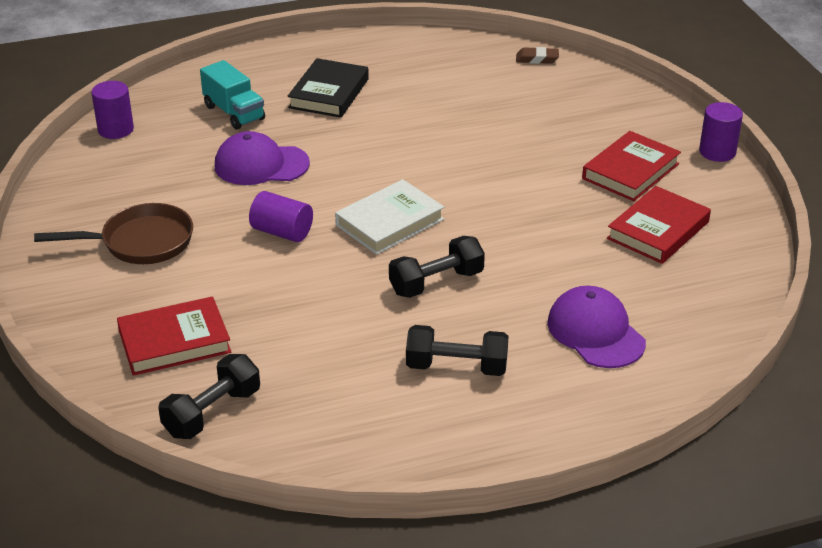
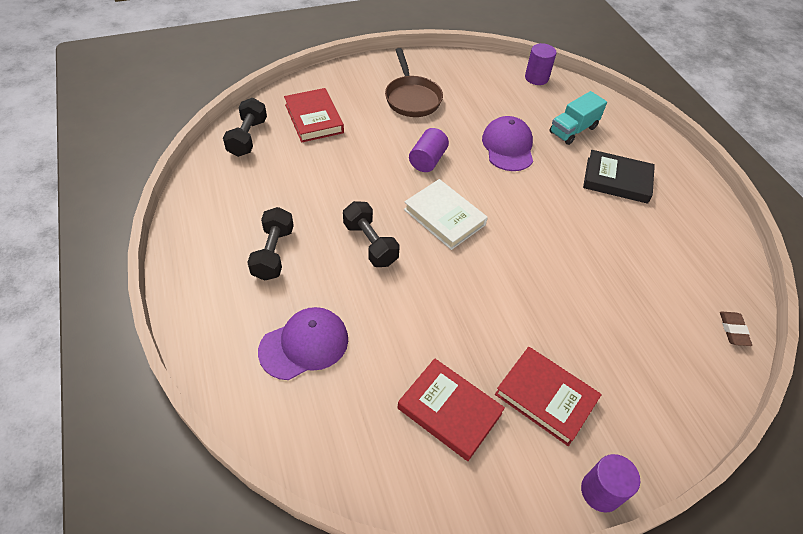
camera: 85 degrees right, 15 degrees up
(212, 412) = (248, 137): black dumbbell -> black dumbbell turned 60 degrees clockwise

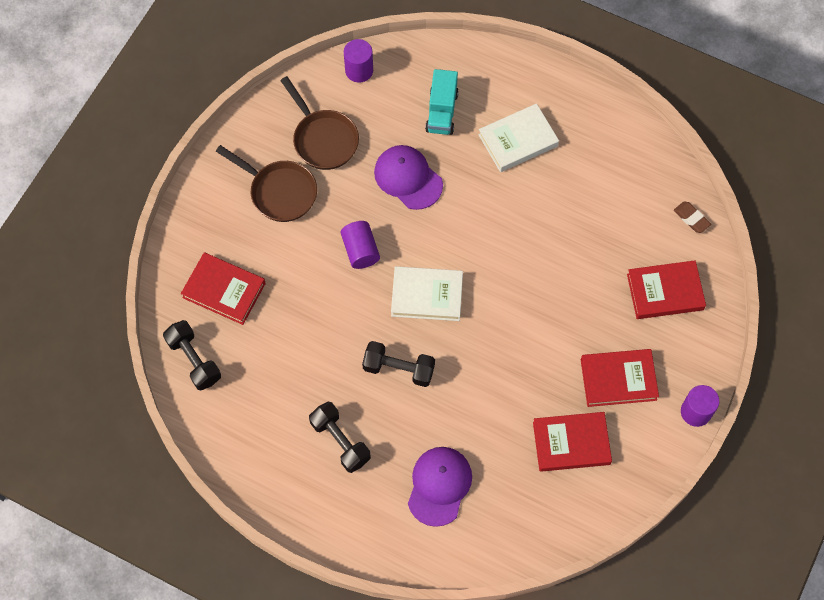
camera: 40 degrees left, 15 degrees up
(472, 93) = (323, 139): none -> brown pan
(617, 180) = (518, 140): black book -> white book
(657, 365) = (665, 292): none -> red book

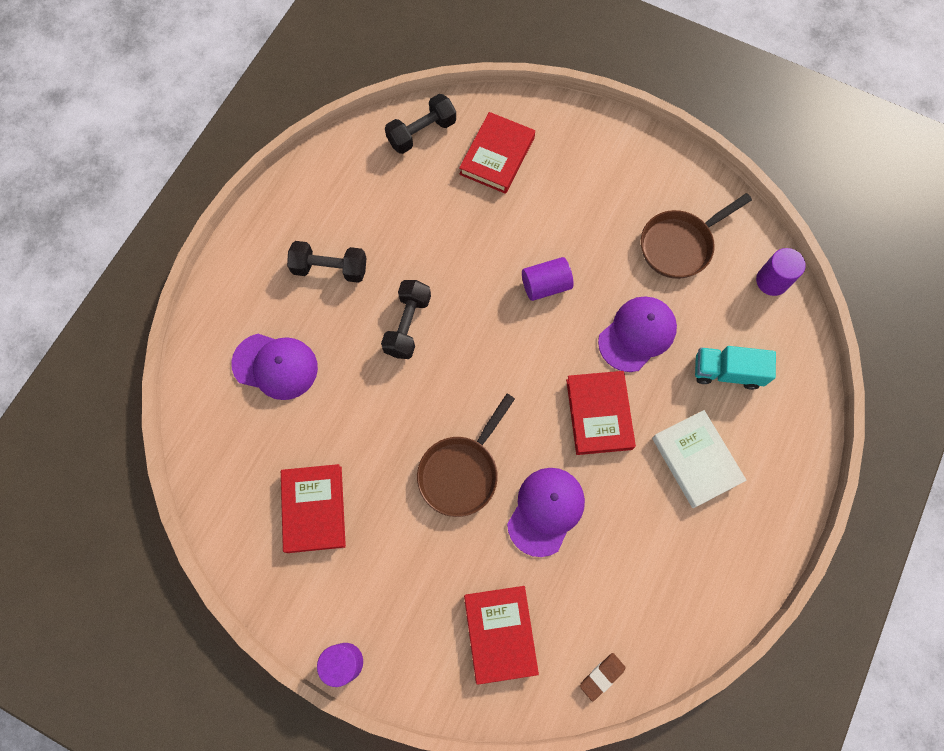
camera: 90 degrees right, 5 degrees up
(279, 192) = (612, 203): brown pan -> brown pan (461, 472)
(340, 441) = (330, 268): black dumbbell -> black dumbbell turned 45 degrees clockwise
(427, 295) = (493, 354): white book -> none
(565, 255) = (546, 511): none -> purple cap
(618, 379) = (388, 568): red book -> red book (599, 414)

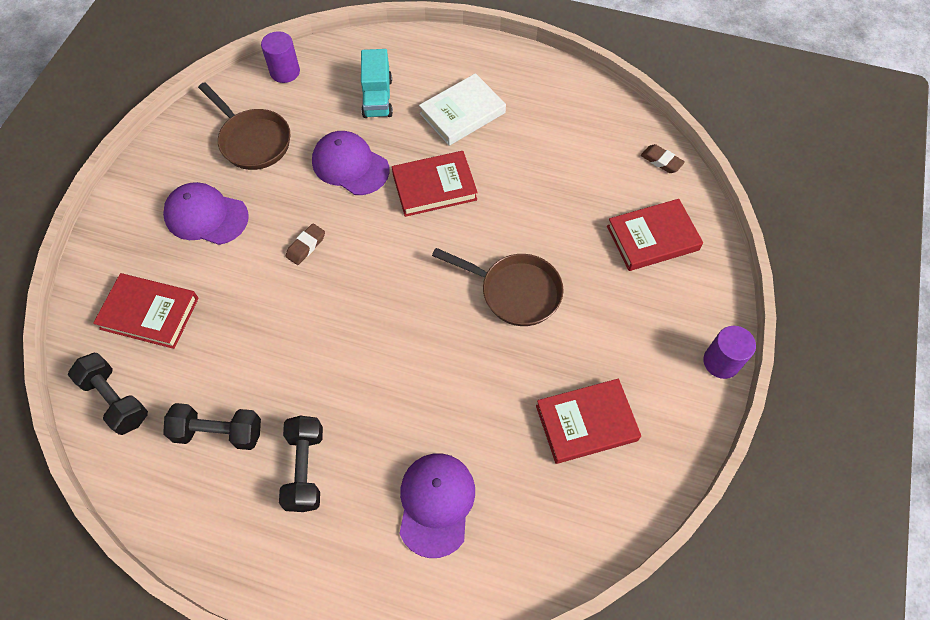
camera: 100 degrees left, 10 degrees down
(407, 325) = (366, 369): black dumbbell -> black dumbbell (218, 432)
(545, 285) = (306, 246): purple cylinder -> brown eraser
(546, 511) = (535, 217): purple cap -> purple cap (206, 216)

